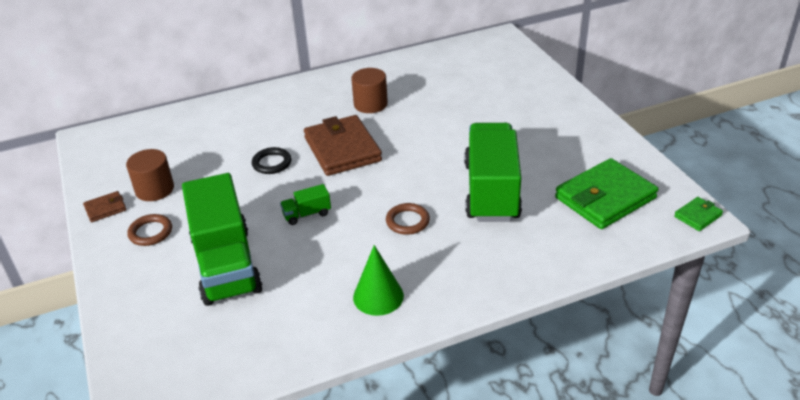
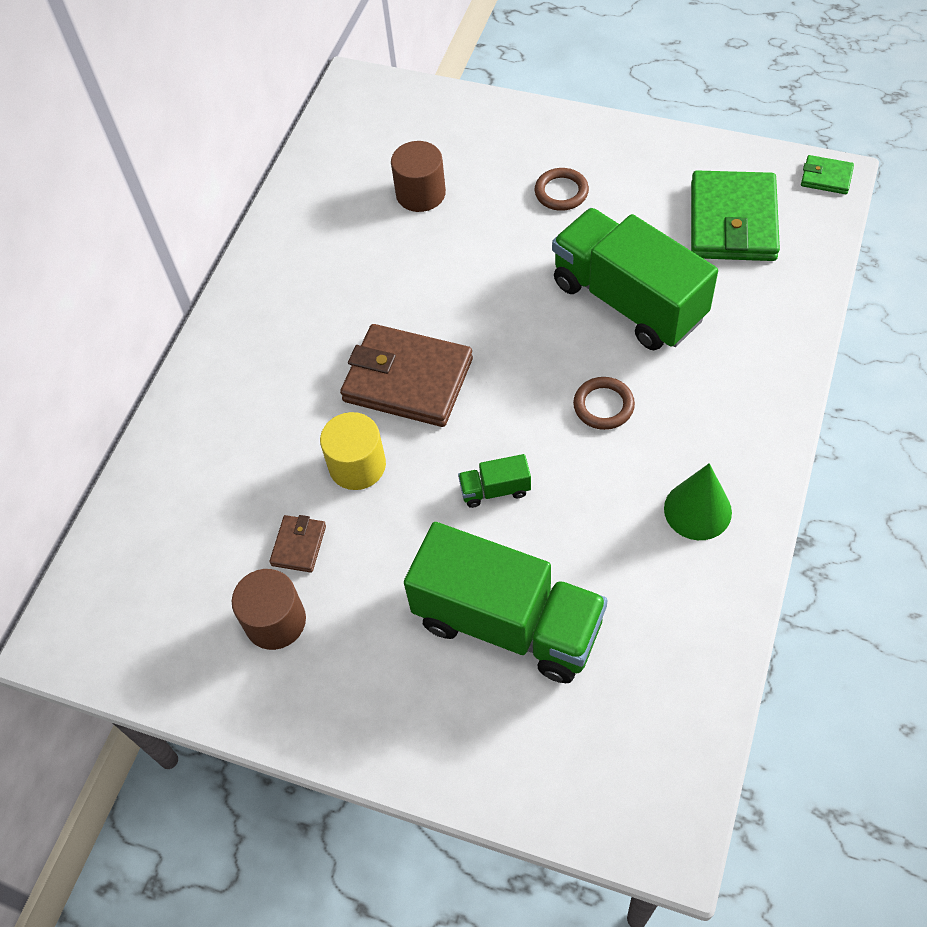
camera: 45 degrees left, 20 degrees up
(105, 208) = (258, 699): brown wallet -> brown wallet (298, 545)
(150, 232) = (364, 671): brown ring -> brown ring (561, 192)
(272, 163) = (357, 465): black ring -> yellow cylinder
(307, 214) = (495, 490): green truck -> green truck turned 60 degrees clockwise
(370, 104) = (346, 295): brown cylinder -> brown cylinder (420, 193)
(697, 216) = (826, 177): green wallet -> green wallet turned 75 degrees counterclockwise

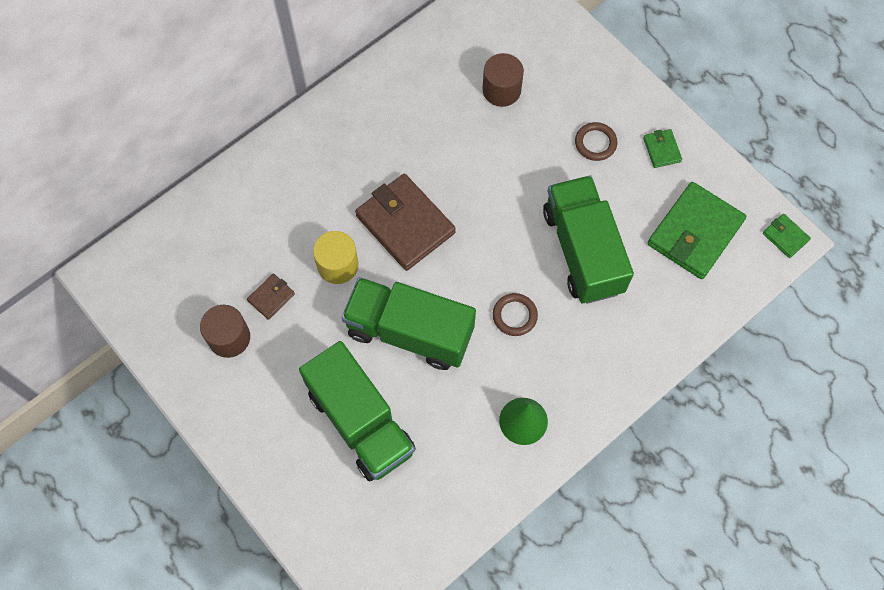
camera: 25 degrees right, 10 degrees up
(495, 490) = (409, 332): green truck -> green truck, size x2.48
(636, 163) = (661, 150): none -> green wallet

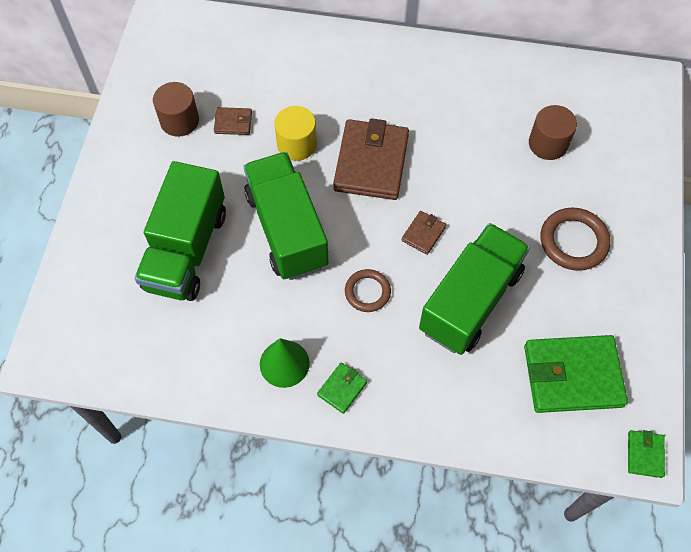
camera: 50 degrees right, 5 degrees down
(500, 237) = (423, 234): none -> brown wallet
(595, 143) = (573, 241): brown ring -> brown ring, size x1.54
(661, 150) = (620, 295): green wallet -> green wallet (342, 388)

